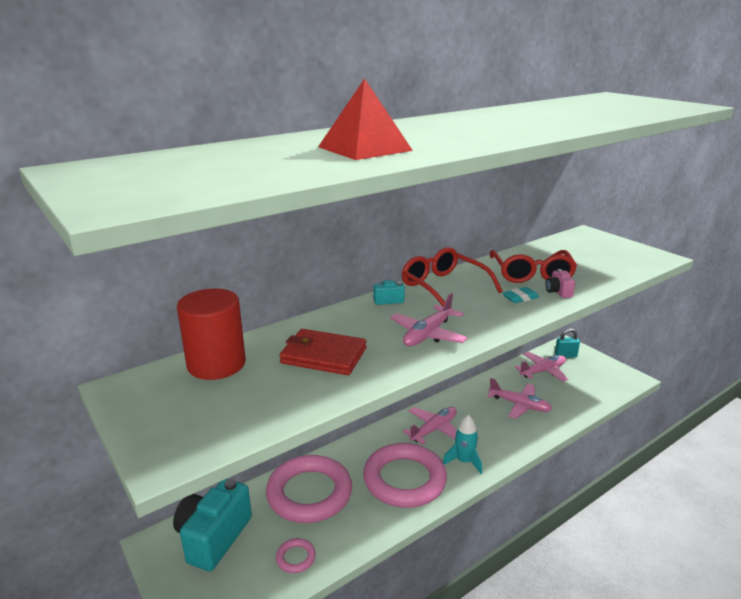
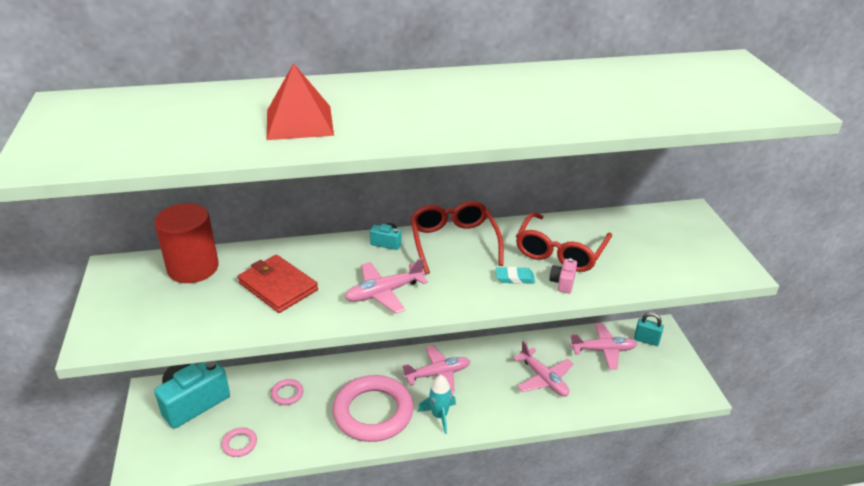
camera: 25 degrees right, 10 degrees up
(309, 493) = (287, 394): pink ring -> pink ring, size x0.41

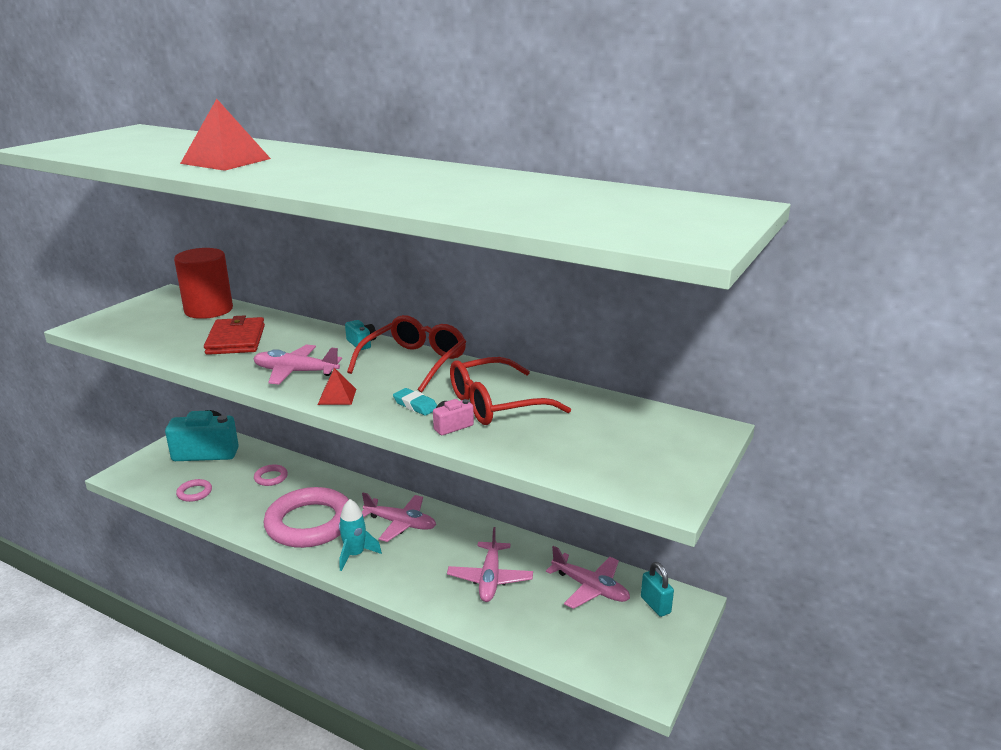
camera: 40 degrees right, 10 degrees down
(452, 298) = (337, 396): none -> red pyramid

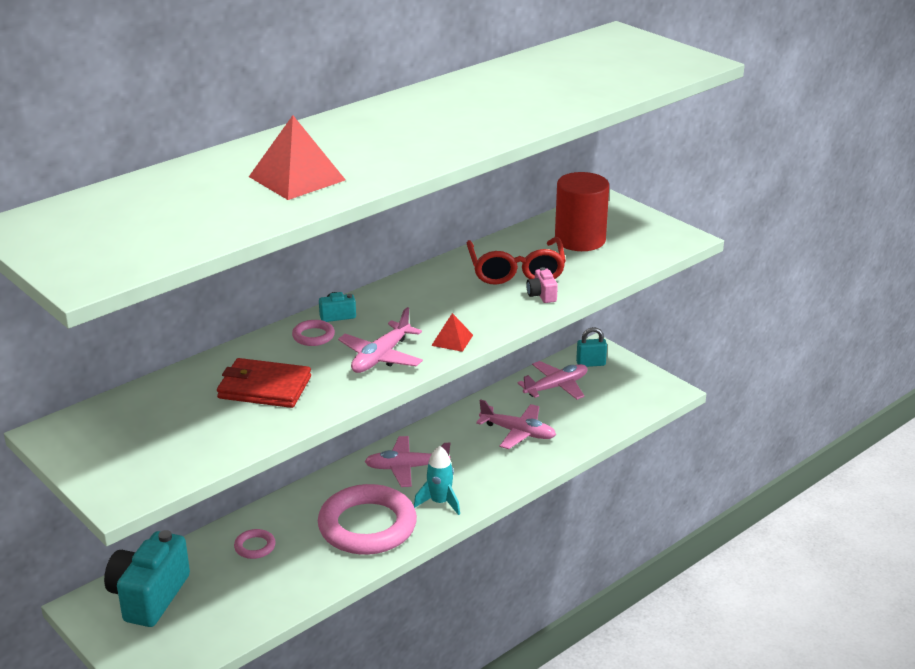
camera: 70 degrees left, 5 degrees up
(194, 493) = (245, 610): pink ring -> pink ring (313, 336)
(208, 310) = (148, 403): red cylinder -> red cylinder (580, 240)
(400, 524) = (406, 468): pink plane -> pink plane turned 135 degrees counterclockwise
(414, 362) = (405, 294): red glasses -> none
(415, 405) = (494, 305): turquoise eraser -> none

